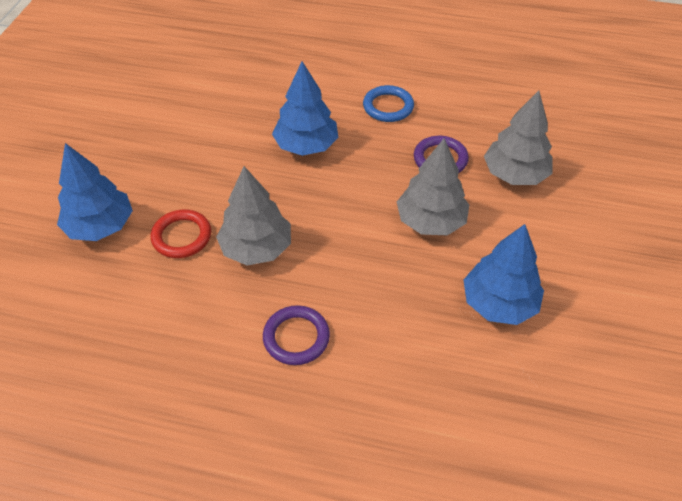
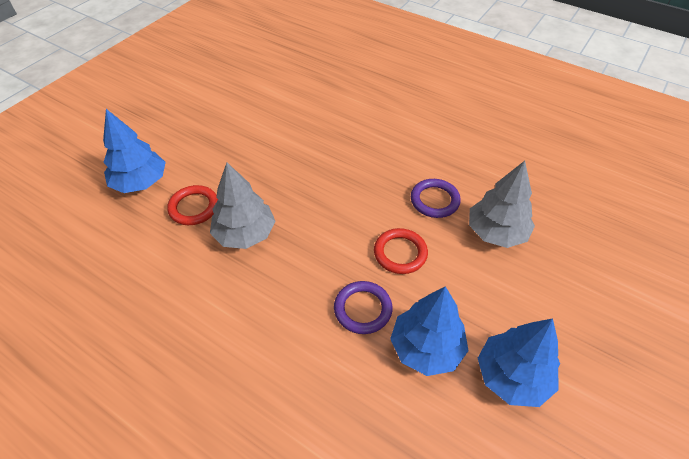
camera: 20 degrees right, 0 degrees up
(296, 337) = (237, 320): purple ring -> purple ring (363, 309)
(306, 146) = (327, 159): blue tree -> blue tree (512, 376)
(388, 107) = (411, 144): blue ring -> none
(431, 221) = (400, 253): grey tree -> red ring

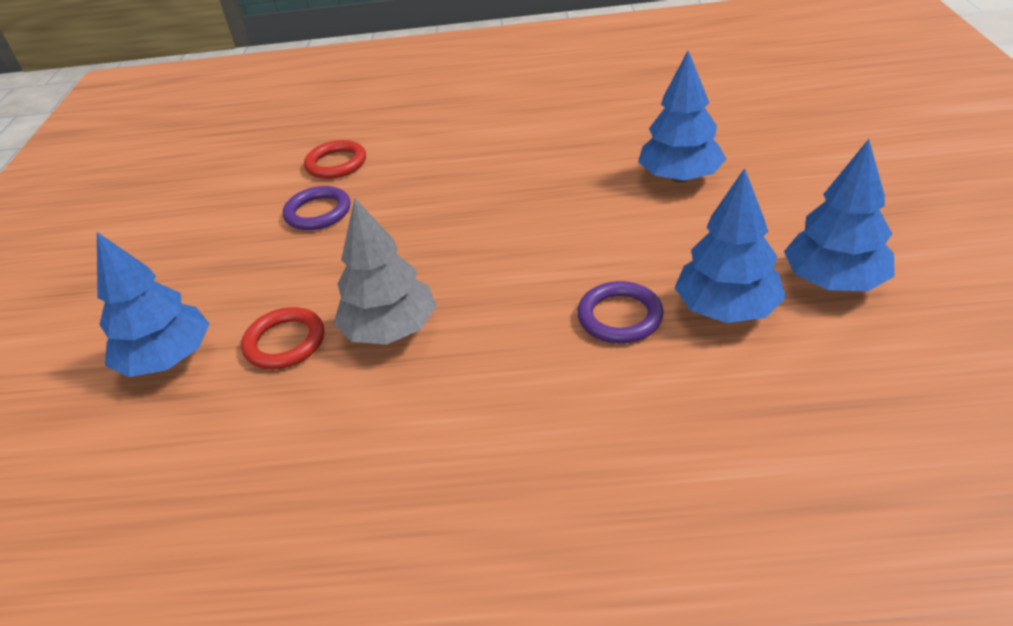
camera: 30 degrees left, 10 degrees down
(400, 253) = (602, 246): red ring -> red ring (336, 164)
(434, 200) = (585, 184): purple ring -> purple ring (318, 212)
(496, 232) = (680, 177): grey tree -> blue tree

